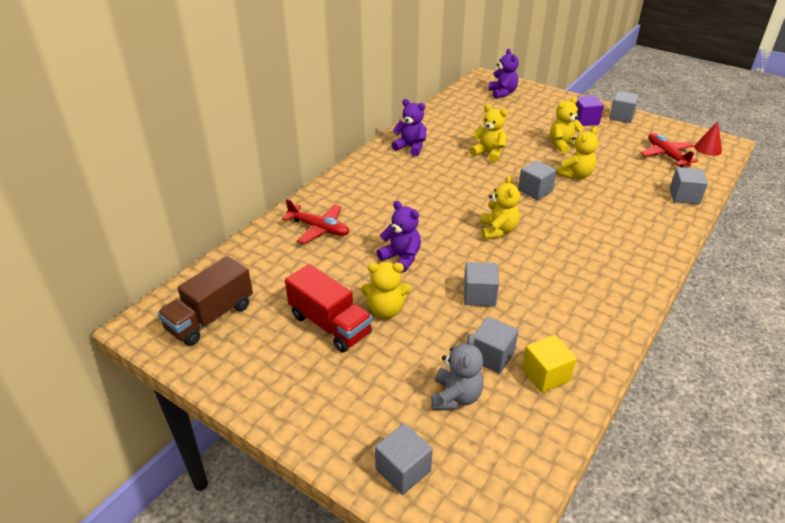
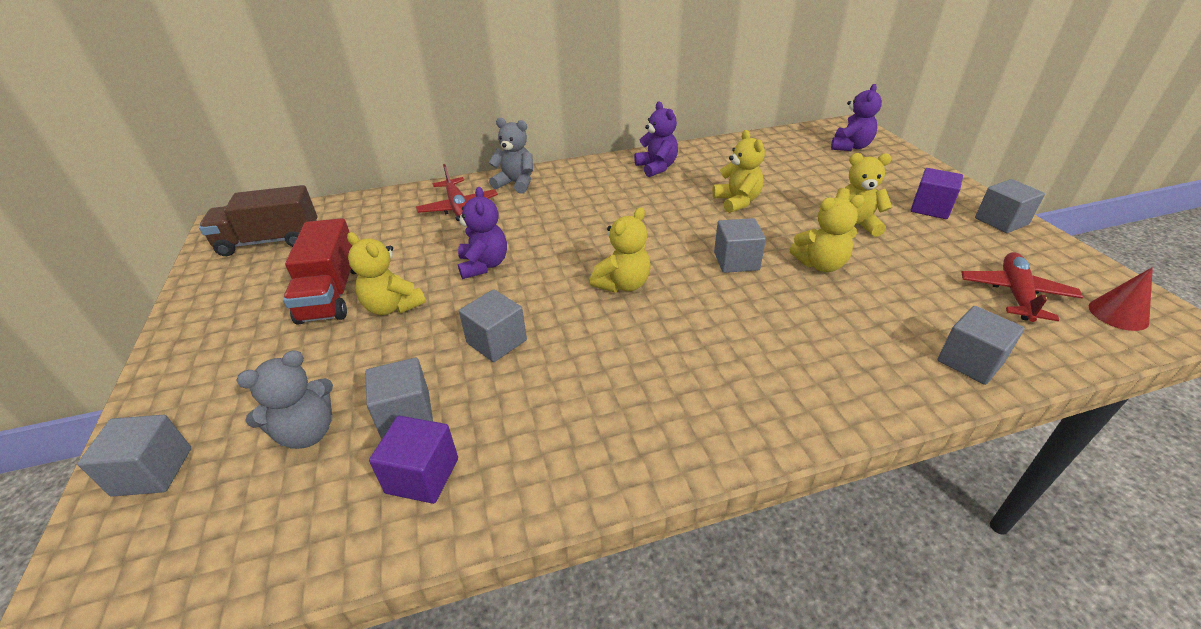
camera: 40 degrees right, 0 degrees up
(333, 195) = (516, 183): none -> grey teddy bear
(545, 375) = (422, 475): yellow cube -> purple cube

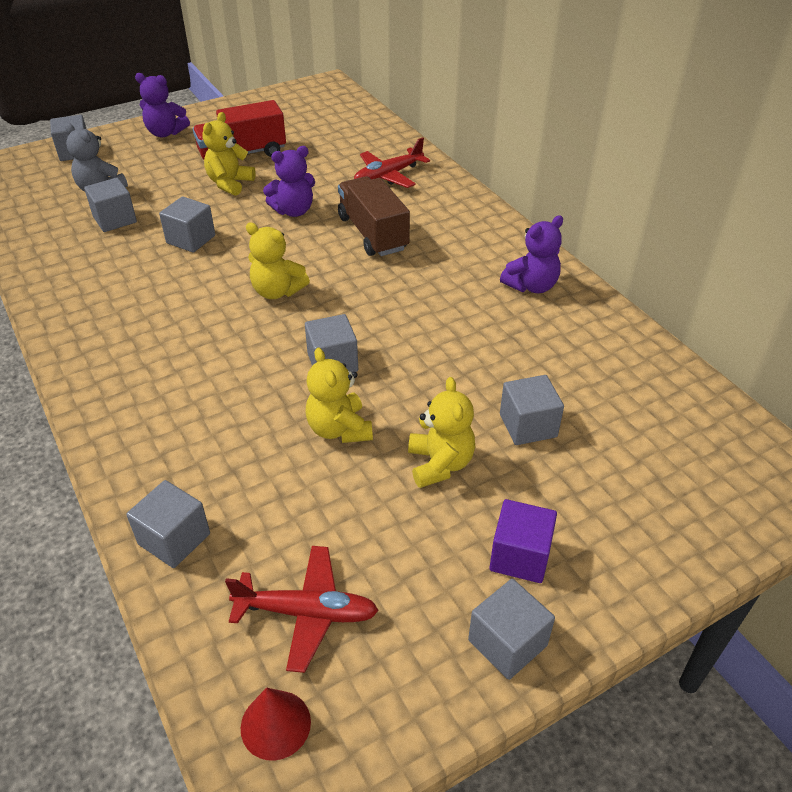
camera: 75 degrees right, 5 degrees up
(270, 241) = (307, 108): brown truck -> brown truck (372, 233)
(422, 475) = (62, 239): purple cube -> none
(516, 183) = (448, 197): grey teddy bear -> none
(737, 202) = (467, 358): yellow teddy bear -> none
(810, 189) = (528, 425): none -> grey cube
(850, 147) = (706, 478): purple teddy bear -> purple teddy bear (165, 133)

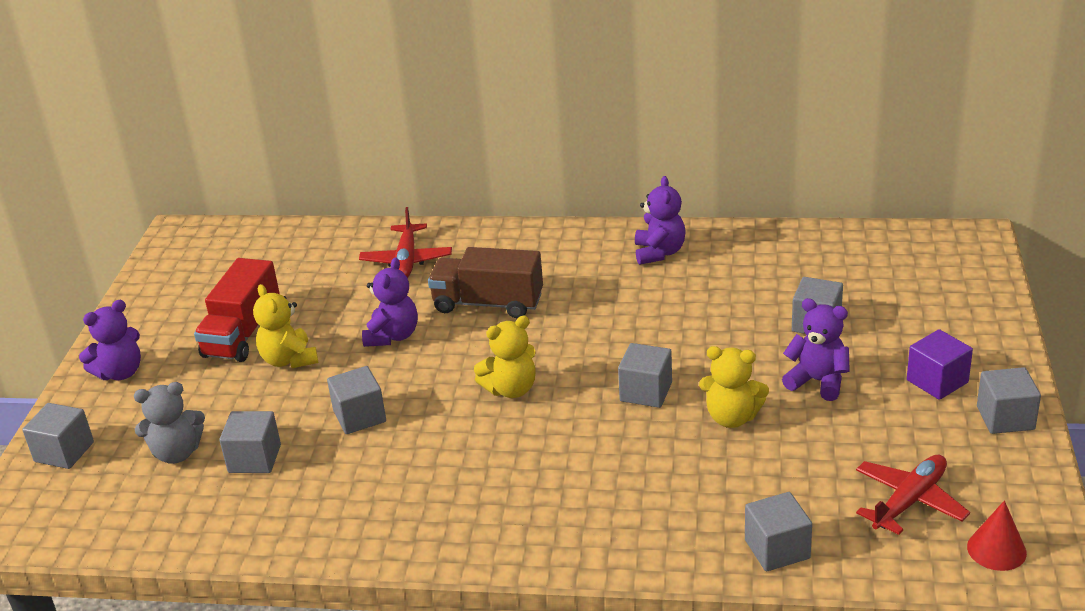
camera: 50 degrees left, 10 degrees down
(440, 464) = (817, 381): yellow teddy bear -> purple teddy bear

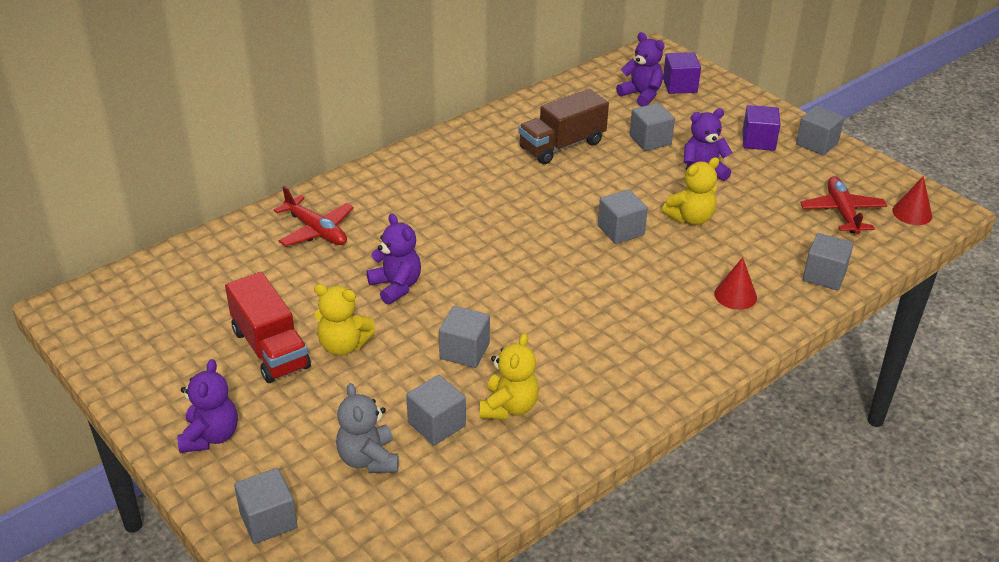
camera: 50 degrees left, 5 degrees up
(177, 453) = (368, 459): grey teddy bear -> grey teddy bear turned 135 degrees clockwise
(488, 304) = (429, 229): brown truck -> brown truck (562, 145)
(511, 389) = (537, 275): yellow teddy bear -> yellow teddy bear (509, 407)
(654, 511) = (735, 295): none -> red cone
(659, 253) = (490, 141): purple teddy bear -> purple teddy bear (641, 95)
(941, 285) = (680, 86): none -> purple cube

